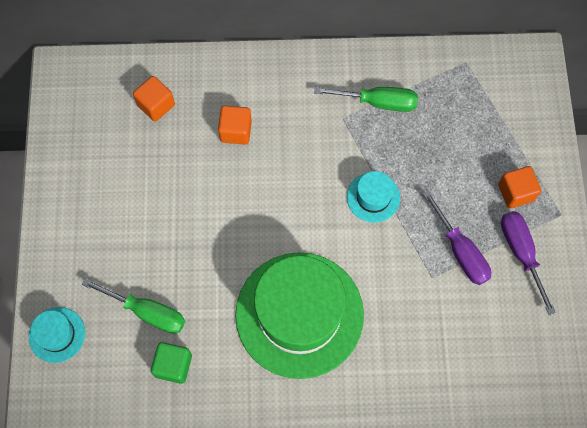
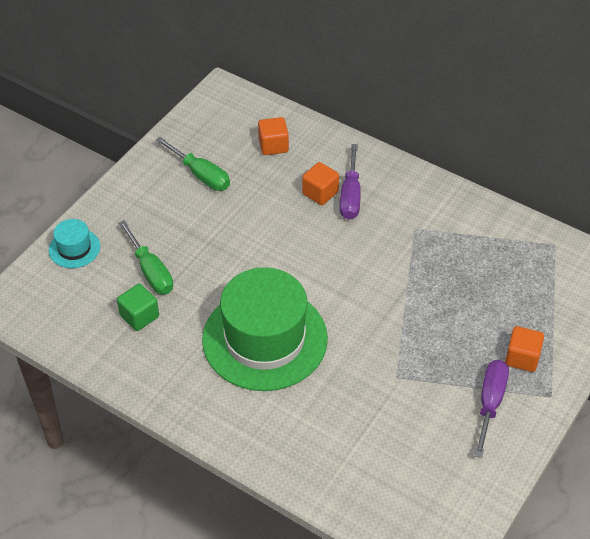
camera: 35 degrees right, 20 degrees down
(373, 197) = (394, 294): turquoise hat -> none
(378, 102) = (453, 233): green screwdriver -> green screwdriver (201, 175)
(460, 251) = (437, 372): purple screwdriver -> purple screwdriver (350, 196)

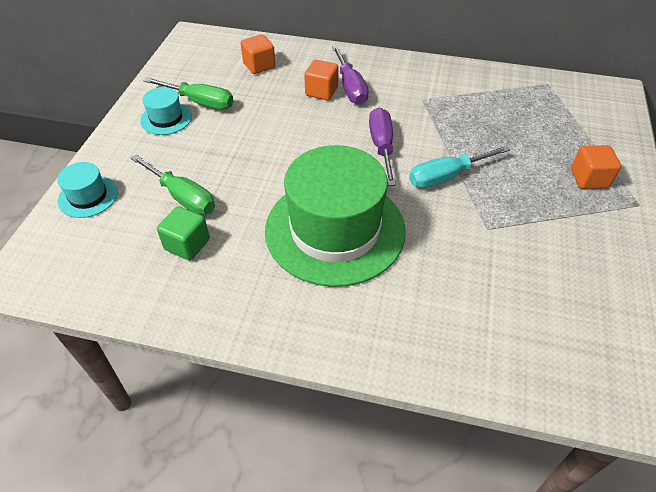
camera: 20 degrees left, 0 degrees up
(164, 185) = (166, 118): none -> turquoise hat
(389, 317) = (446, 176): none -> turquoise screwdriver
(490, 403) = (591, 227): purple screwdriver -> purple screwdriver (382, 146)

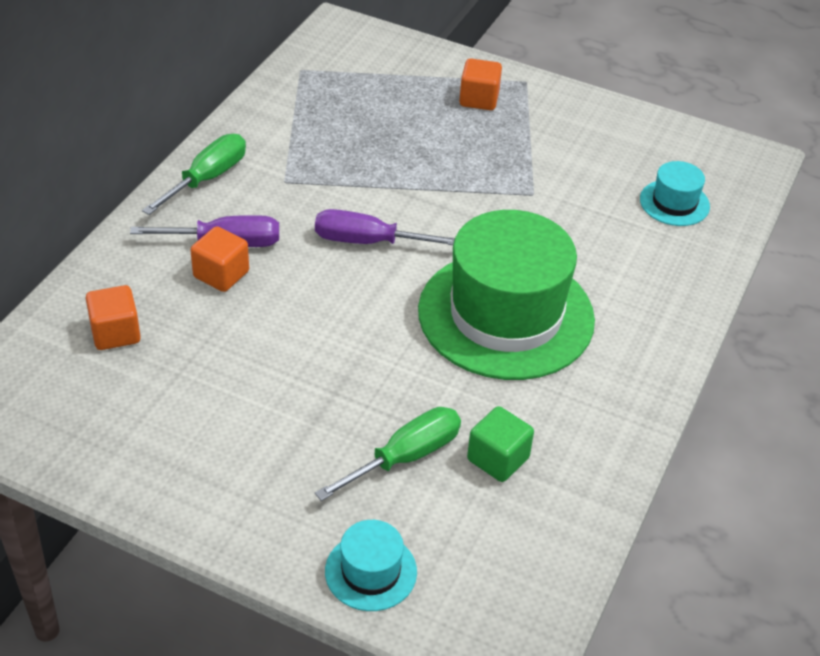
camera: 80 degrees left, 5 degrees down
(166, 118) = (211, 465): turquoise hat -> turquoise hat (674, 203)
(200, 102) = (185, 418): green screwdriver -> green screwdriver (207, 178)
(446, 176) = (442, 201): turquoise screwdriver -> none

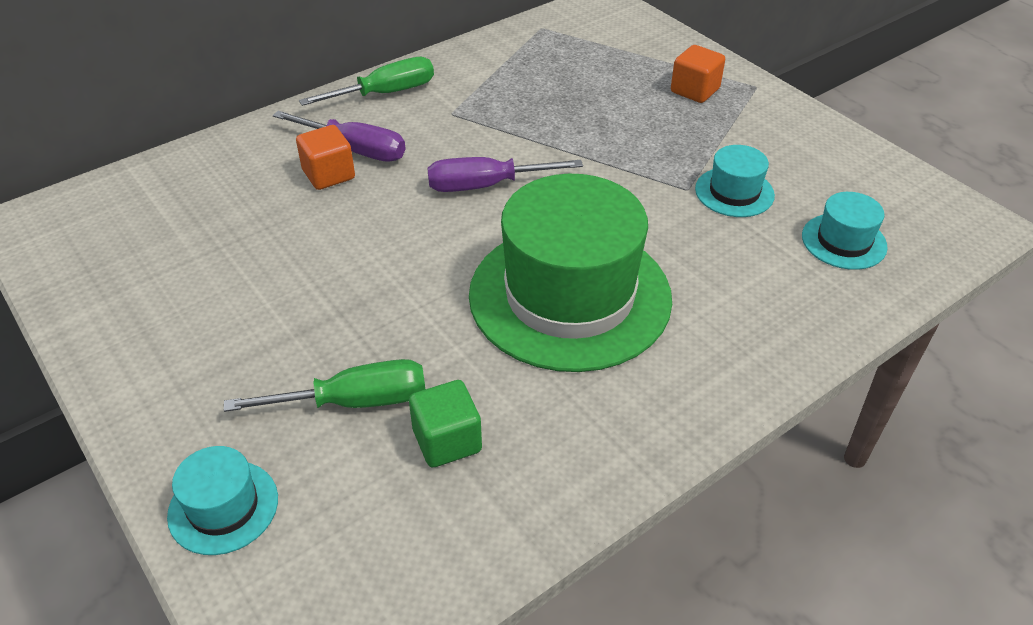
camera: 30 degrees right, 0 degrees up
(115, 333) = (198, 196): orange cube -> none
(368, 242) = (485, 186): purple screwdriver -> purple screwdriver turned 45 degrees counterclockwise
(570, 186) = (734, 192): none -> turquoise hat

